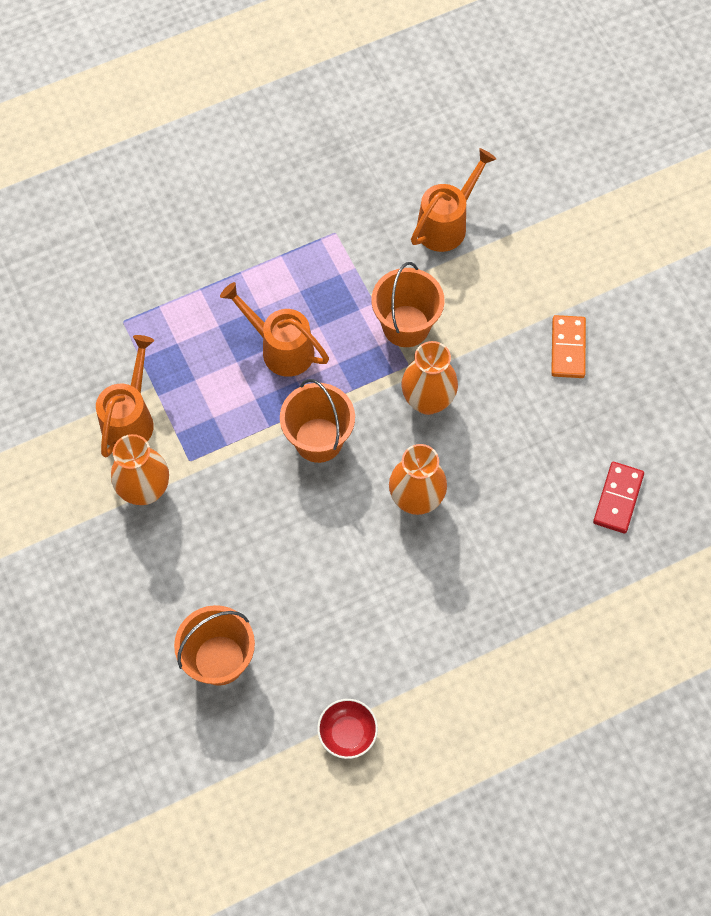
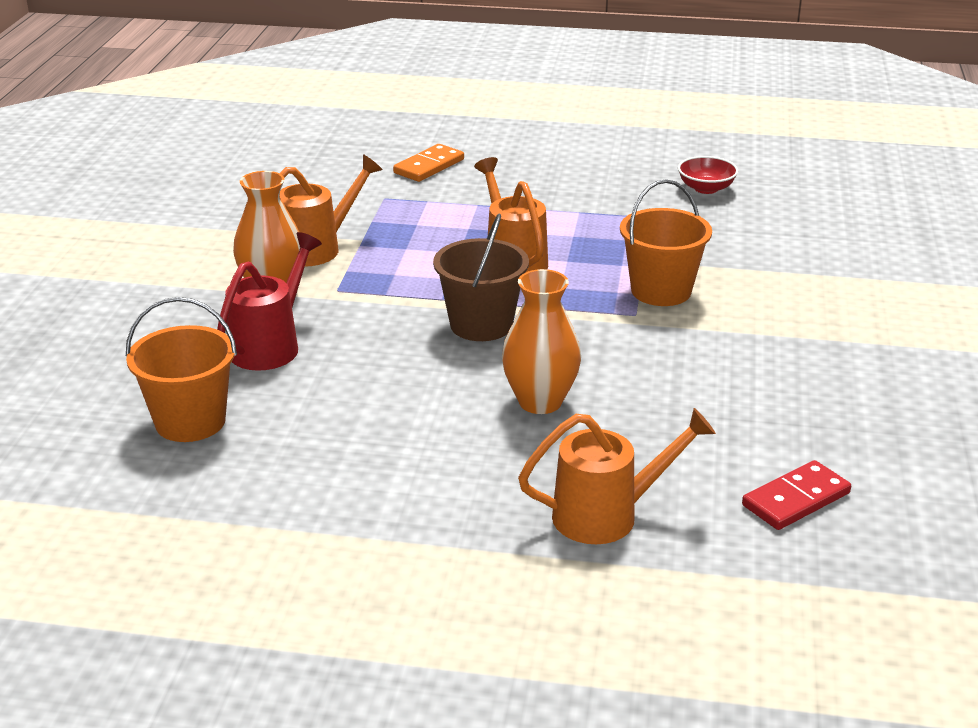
camera: 35 degrees right, 35 degrees down
(199, 551) = (270, 345): none -> red watering can
(318, 440) = (481, 325): orange bucket -> brown bucket
(347, 733) = (249, 536): red bowl -> red bowl (706, 188)
(427, 400) = (631, 343): orange vase -> none
(447, 224) = (776, 248): orange watering can -> orange watering can (607, 515)
(568, 348) = (840, 368): orange domino -> orange domino (429, 166)

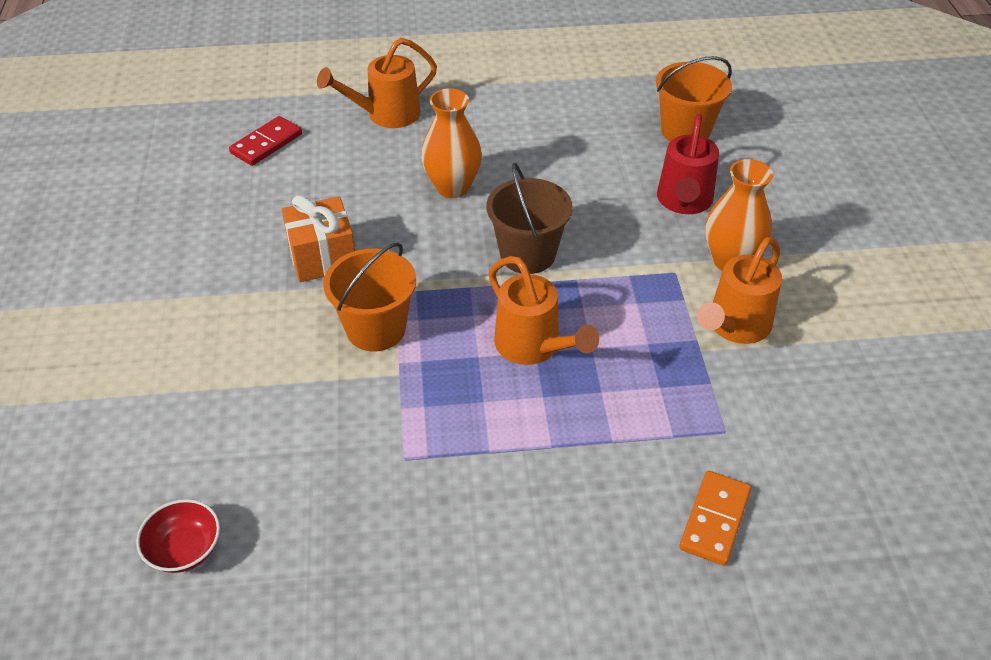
camera: 165 degrees right, 15 degrees up
(706, 188) = (338, 544): red bowl -> red bowl (184, 549)
(713, 354) = (323, 257): none -> orange gift

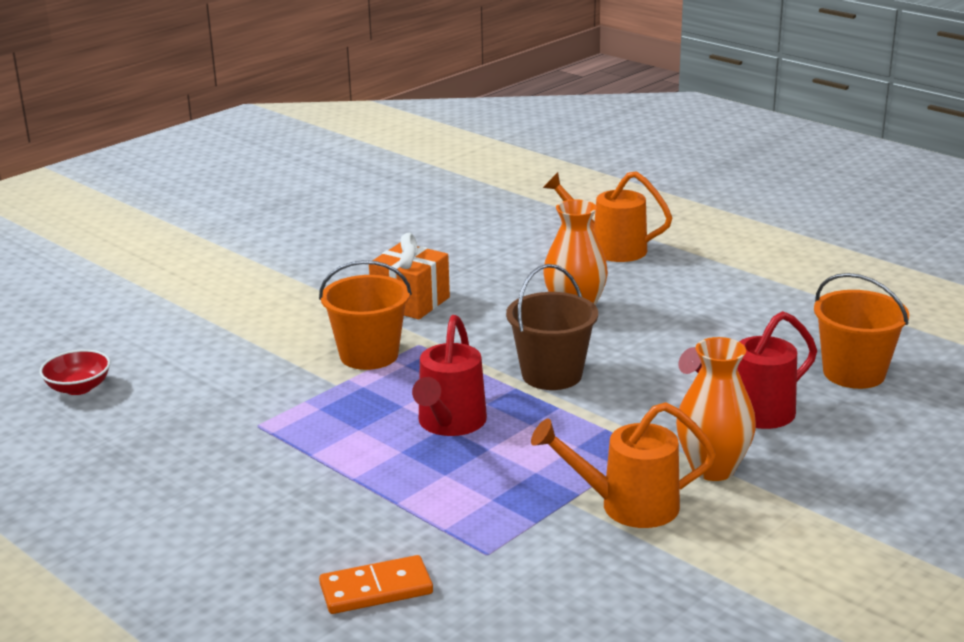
camera: 50 degrees right, 20 degrees down
(266, 143) = (493, 227): red domino -> none
(533, 347) = (449, 424): orange watering can -> red watering can

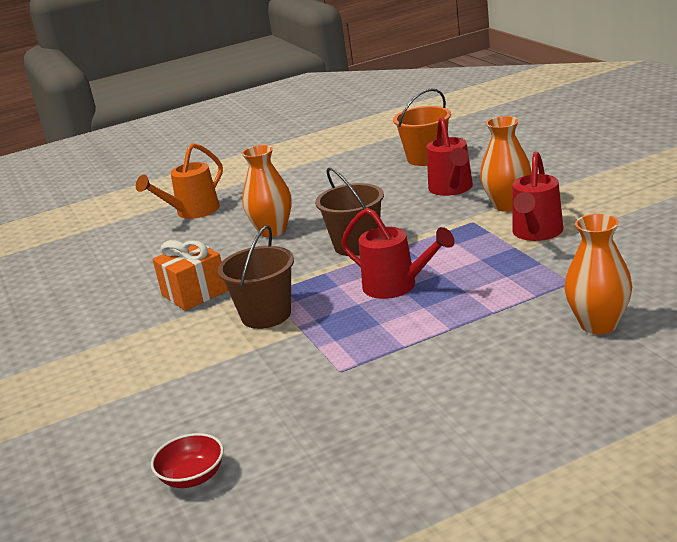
camera: 65 degrees left, 0 degrees up
(369, 355) = (266, 315): orange bucket -> brown bucket
(376, 589) = (598, 324): orange domino -> orange vase
(627, 506) = (536, 233): orange watering can -> red watering can

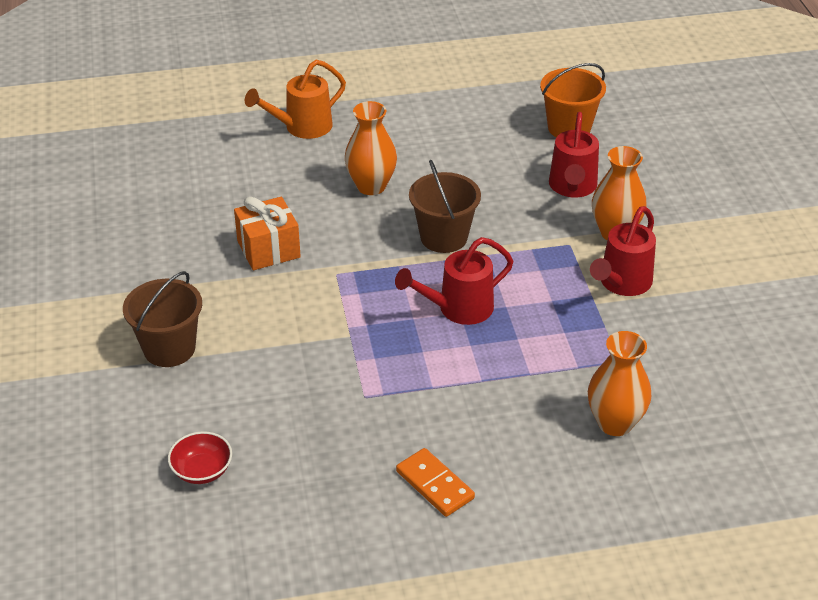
camera: 10 degrees right, 15 degrees up
(266, 315) = (324, 303): brown bucket -> brown bucket (169, 349)
(397, 286) = (458, 309): red watering can -> red watering can turned 105 degrees clockwise
(450, 419) = (434, 485): none -> orange domino

